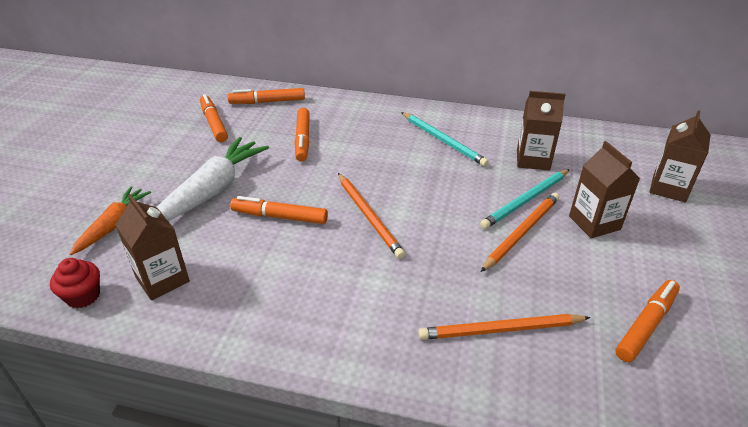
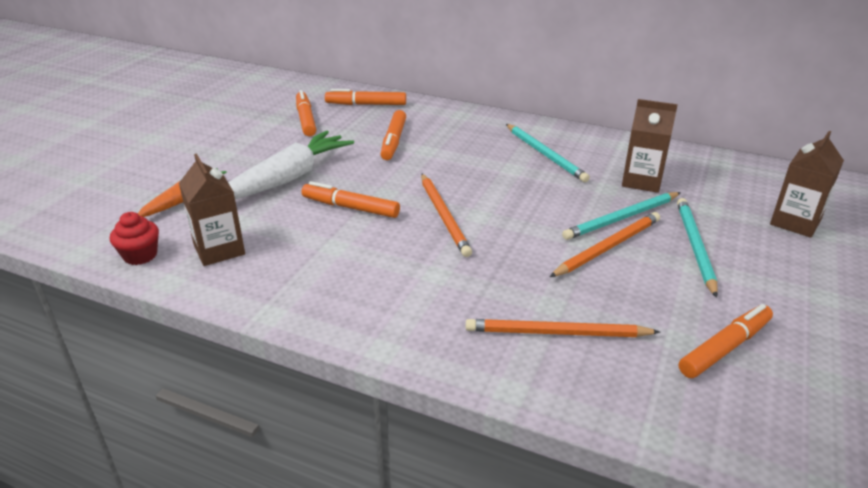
camera: 10 degrees right, 5 degrees down
(594, 223) = (695, 246): brown carton -> turquoise pencil

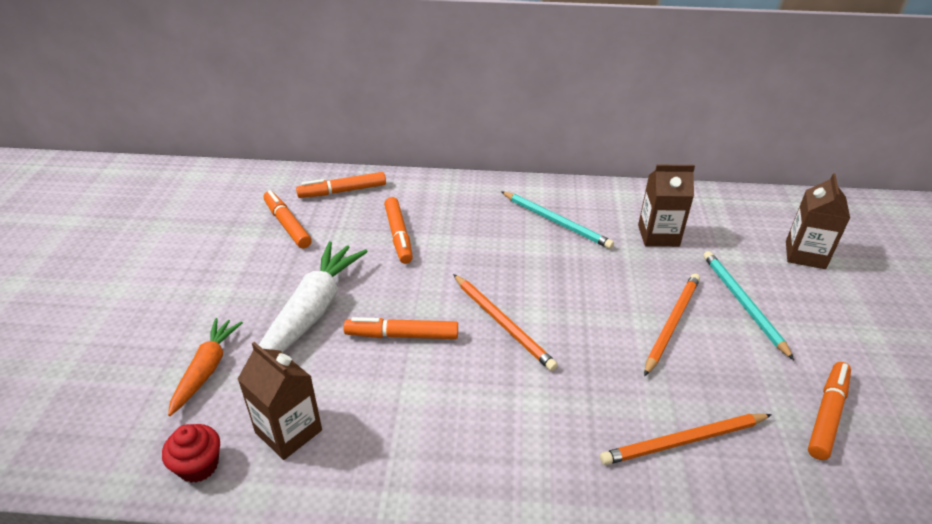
camera: 20 degrees left, 5 degrees up
(621, 218) = (665, 285): turquoise pencil -> none

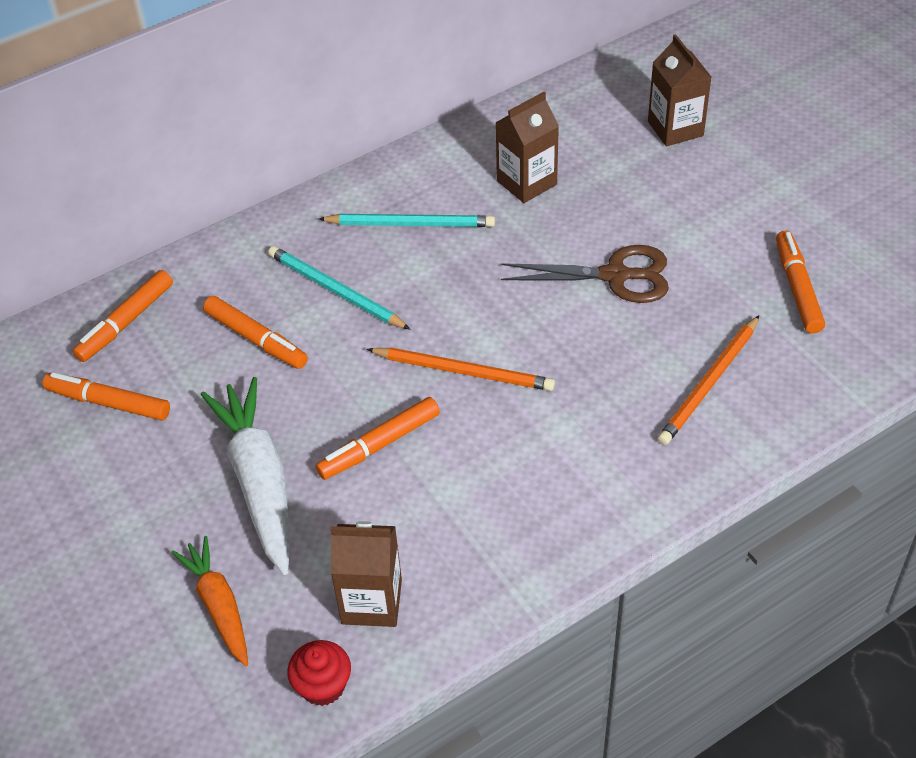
camera: 35 degrees left, 10 degrees up
(672, 323) = (615, 276): orange pencil -> brown scissors
(742, 303) = (659, 217): turquoise pencil -> turquoise pencil (335, 291)

